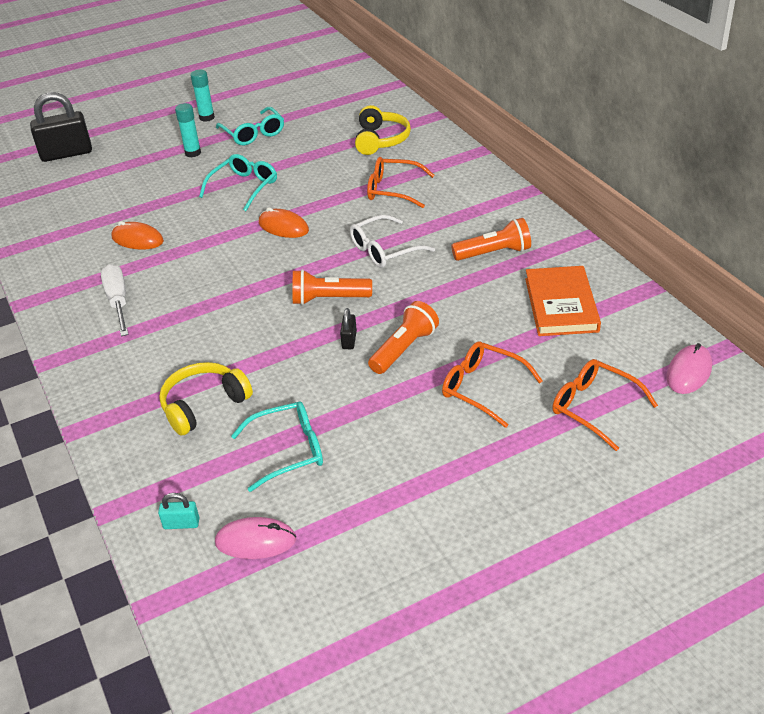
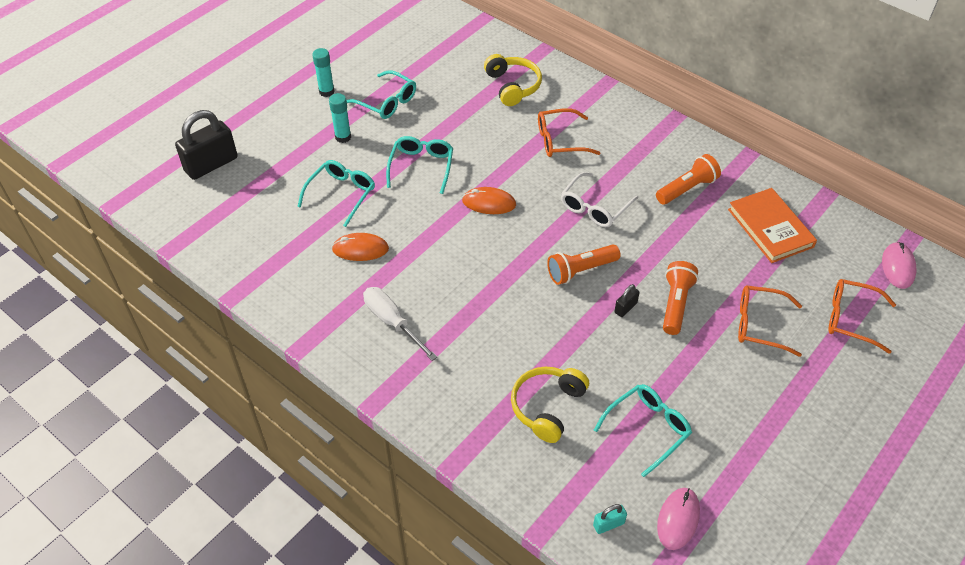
camera: 25 degrees left, 10 degrees up
(155, 195) = (341, 194): none -> turquoise glasses
(255, 541) = (678, 519): pink mouse -> pink mouse turned 45 degrees counterclockwise
(349, 340) = (625, 308): black padlock -> black padlock turned 60 degrees clockwise

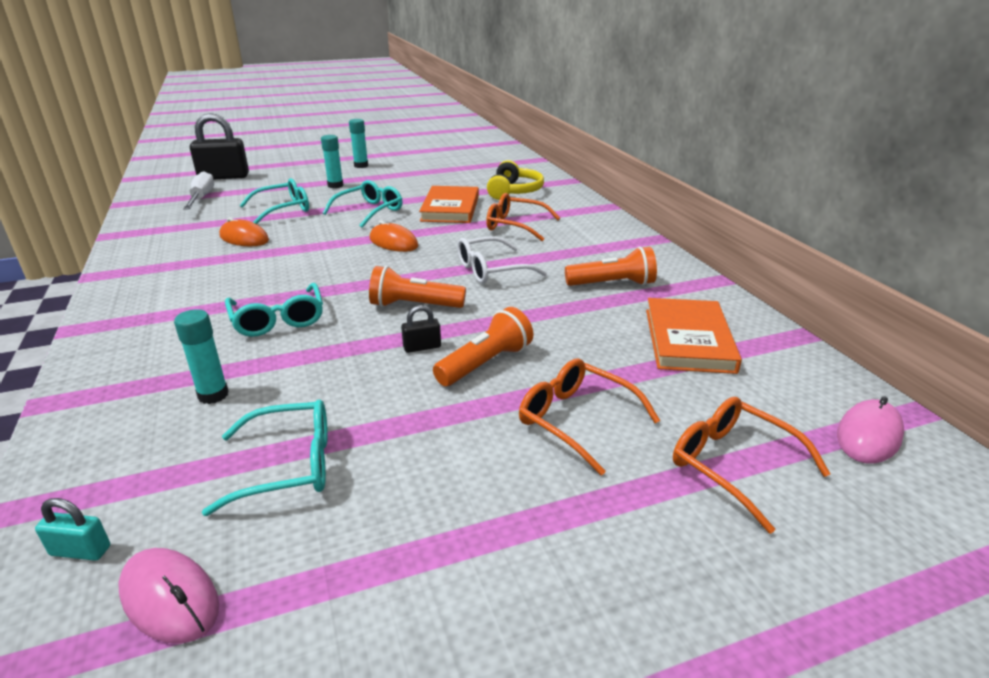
camera: 30 degrees right, 20 degrees down
(387, 102) = (397, 178): turquoise glasses -> turquoise glasses (278, 319)
(392, 322) = (188, 284): white screwdriver -> white screwdriver (201, 198)
(485, 135) = (450, 208): none -> orange book
(547, 407) = (213, 395): yellow headphones -> turquoise glue stick
(678, 519) = (170, 598): pink mouse -> pink mouse turned 75 degrees clockwise

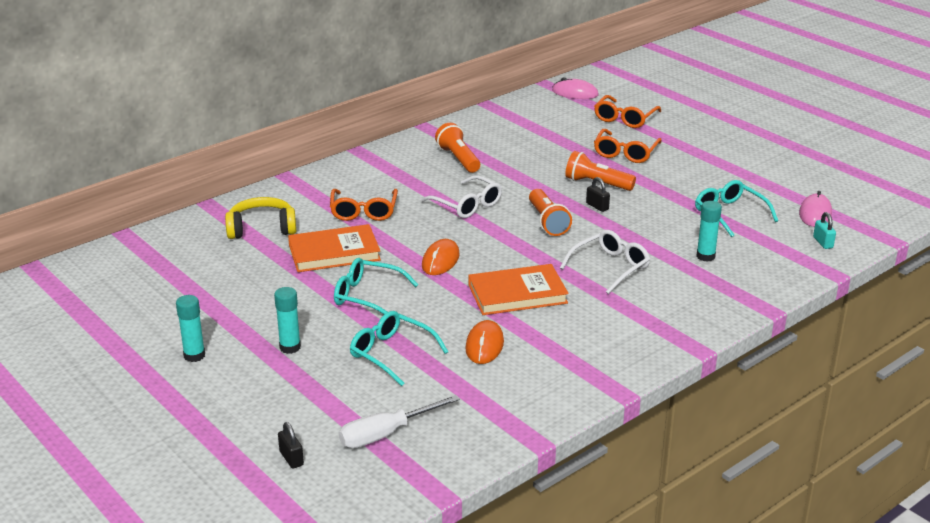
camera: 110 degrees left, 0 degrees up
(224, 177) = (291, 458): black padlock -> black padlock, size x0.44
(278, 319) = (610, 267): turquoise glasses -> white glasses
(688, 340) = (519, 132): orange book -> orange book (517, 294)

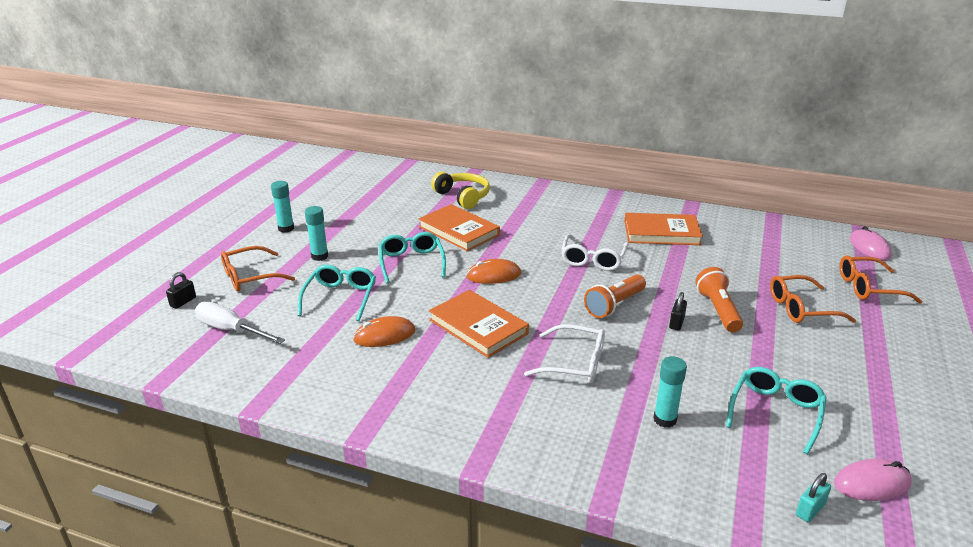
camera: 60 degrees right, 0 degrees up
(363, 211) = (529, 222): orange glasses -> orange glasses (250, 277)
(458, 159) = (661, 233): orange flashlight -> orange book

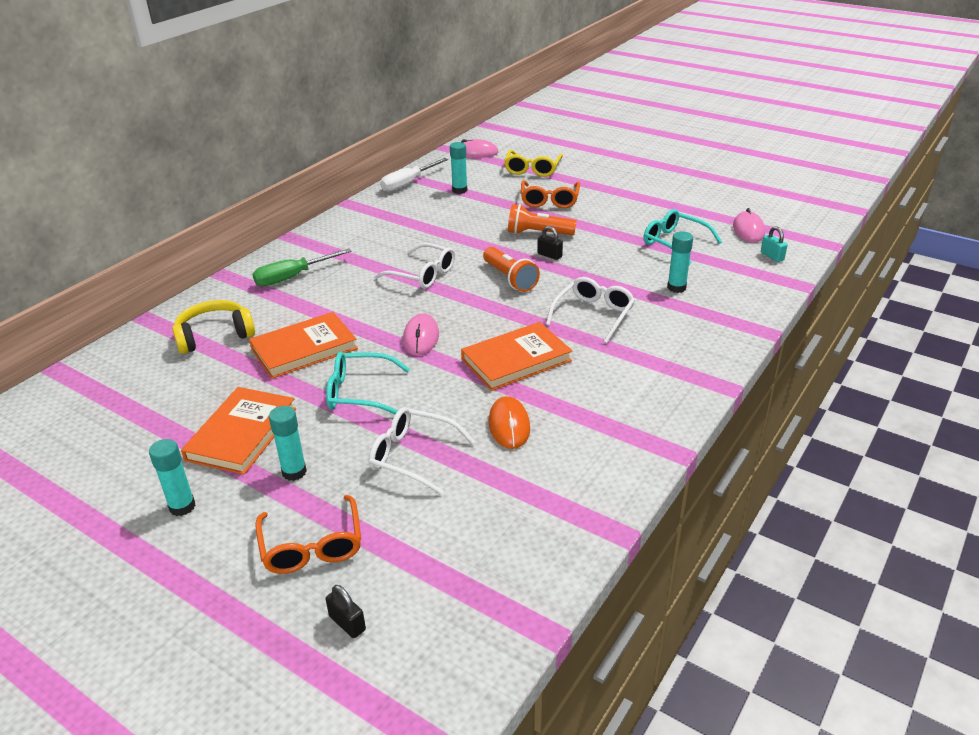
camera: 75 degrees left, 5 degrees up
(231, 330) = (448, 562): white screwdriver -> white screwdriver (408, 184)
(340, 298) = (413, 456): turquoise glasses -> white glasses
(493, 275) = (421, 337): orange mouse -> pink mouse
(554, 206) = (292, 277): none -> green screwdriver
(661, 233) = (394, 230): orange book -> orange book (242, 434)
(770, 252) = (459, 190): none -> turquoise glue stick
(869, 288) = (532, 169): orange glasses -> yellow glasses

